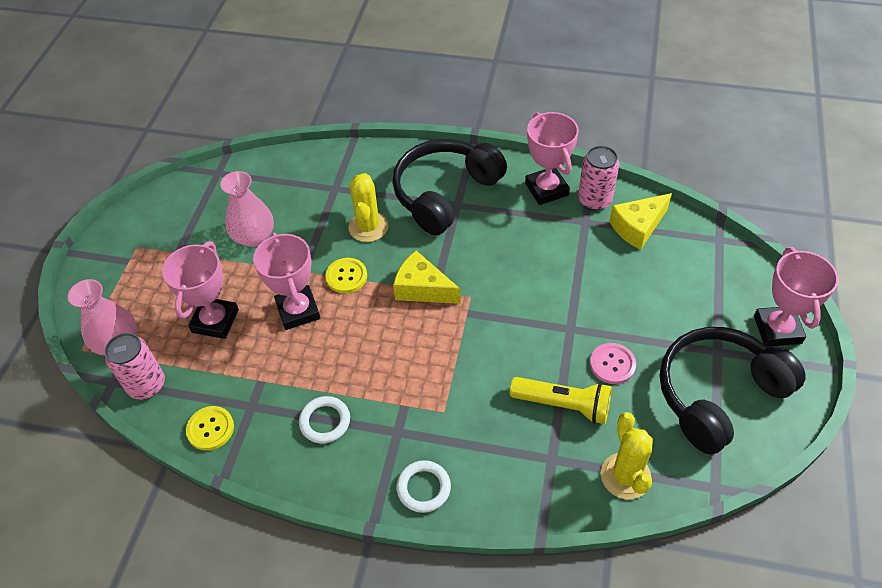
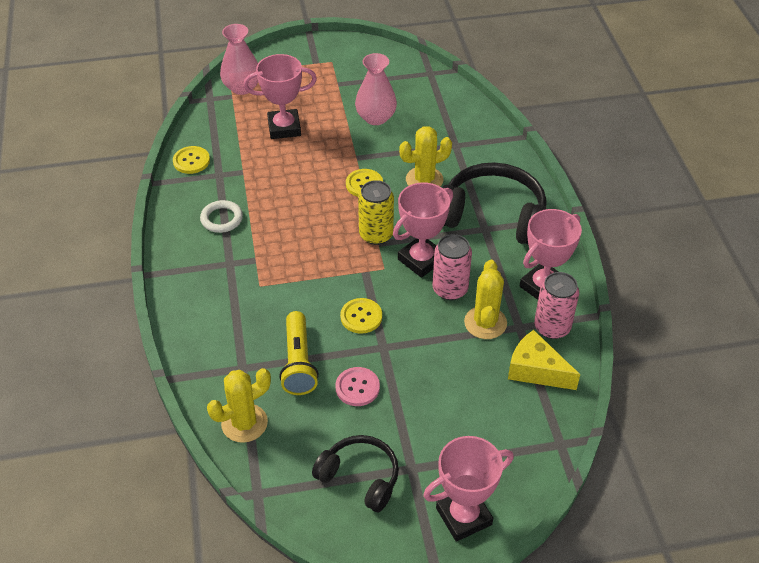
camera: 65 degrees right, 5 degrees down
(146, 385) = (214, 116): pink can -> pink can (450, 289)
(298, 311) = (316, 168): pink trophy -> pink trophy (421, 260)
(422, 289) = (376, 235): yellow cheese -> yellow can
(423, 488) = (186, 294): white ring -> none
(525, 334) = (361, 317): none -> yellow button
(571, 243) = (485, 323): none -> yellow cactus
(718, 394) = (360, 477): black headphones -> black headphones, size x0.61

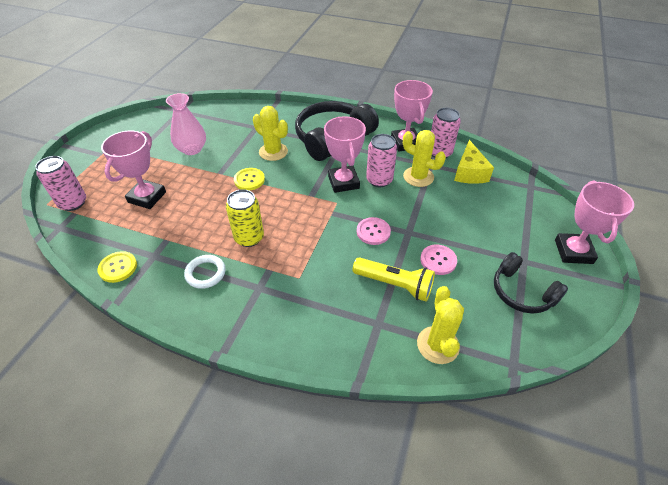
camera: 60 degrees left, 0 degrees up
(242, 87) = (73, 203): pink vase -> pink can
(360, 477) = (522, 292): black headphones -> black headphones turned 105 degrees counterclockwise
(361, 317) = (373, 232): yellow button -> pink button
(376, 235) = (302, 193): yellow can -> yellow can (249, 238)
(424, 180) = (273, 152): yellow cactus -> yellow cactus turned 60 degrees counterclockwise
(536, 370) = (469, 172): yellow cheese -> yellow cheese turned 60 degrees counterclockwise

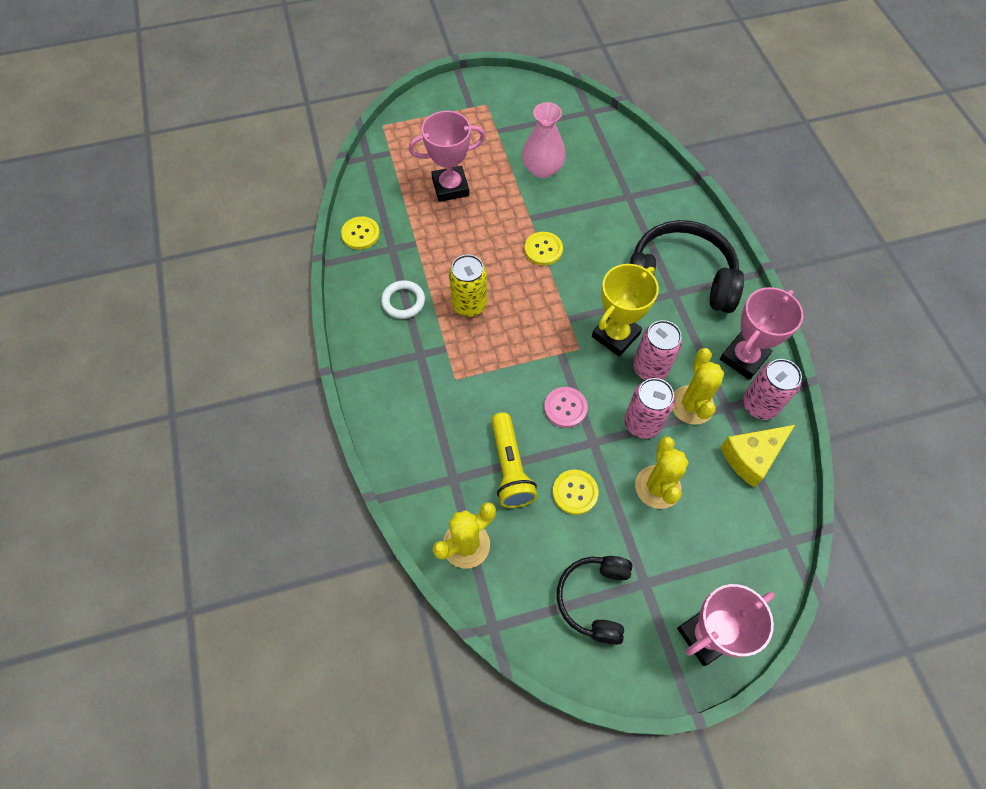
camera: 55 degrees right, 15 degrees up
(73, 203) = (399, 141): pink can -> pink can (642, 423)
(273, 152) = (603, 240): yellow cactus -> yellow cactus (657, 487)
(343, 182) = (615, 335): pink trophy -> yellow trophy
(438, 260) = (575, 492): pink button -> yellow button

